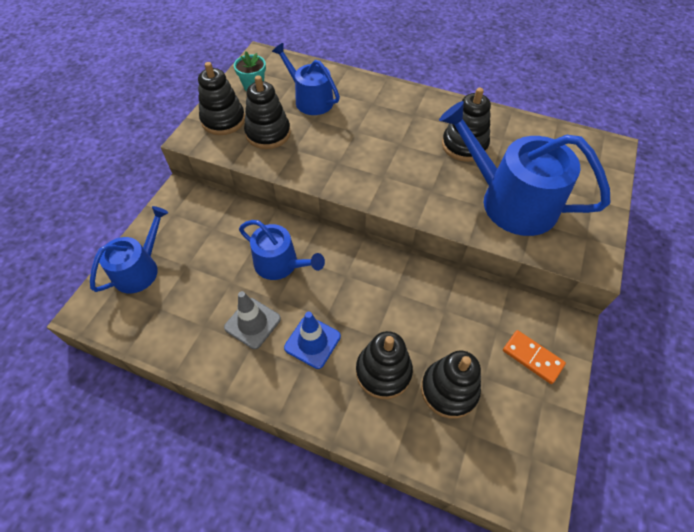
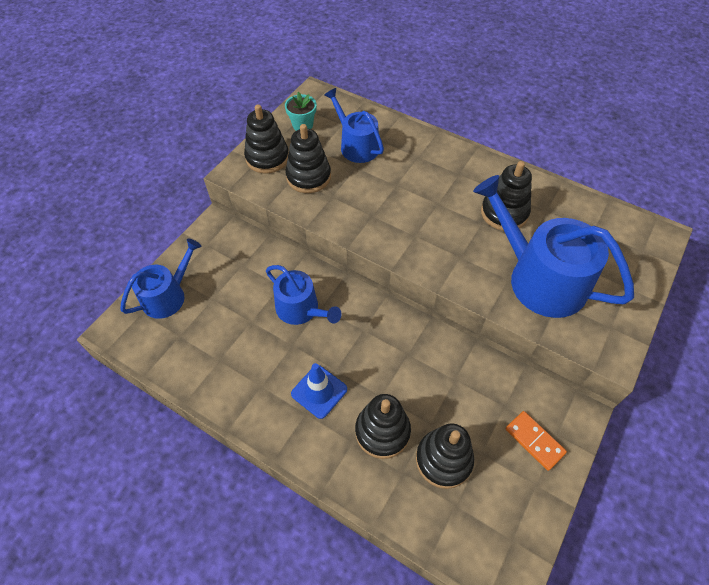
camera: 10 degrees right, 0 degrees up
(252, 323) = (265, 364): grey traffic cone -> none

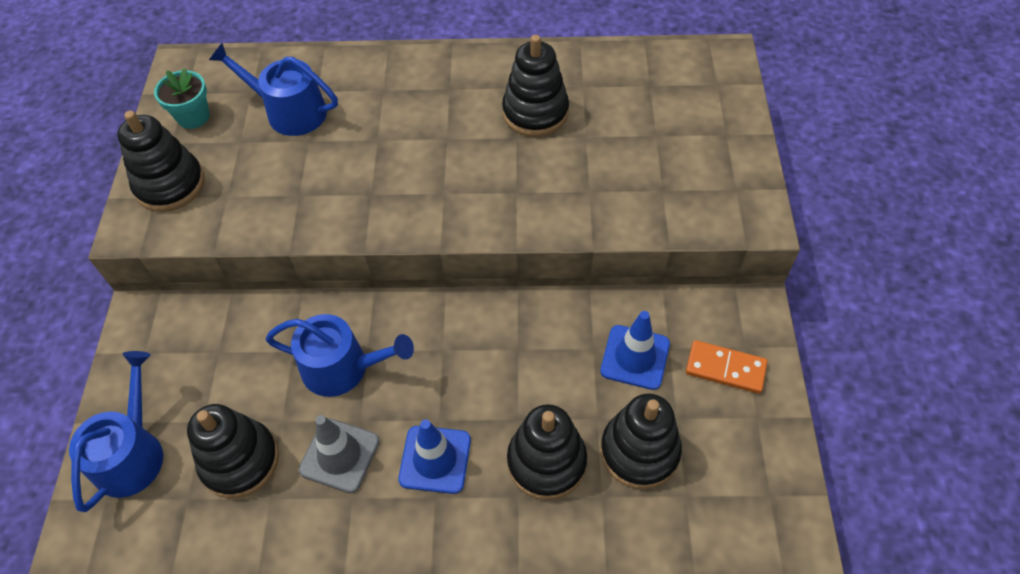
camera: 30 degrees left, 0 degrees up
(269, 358) = (339, 455): none -> grey traffic cone
(308, 177) = (249, 183): black stacking toy -> black stacking toy (240, 461)
(478, 400) = (635, 357): none -> blue traffic cone
(539, 278) = (624, 171): blue watering can -> none

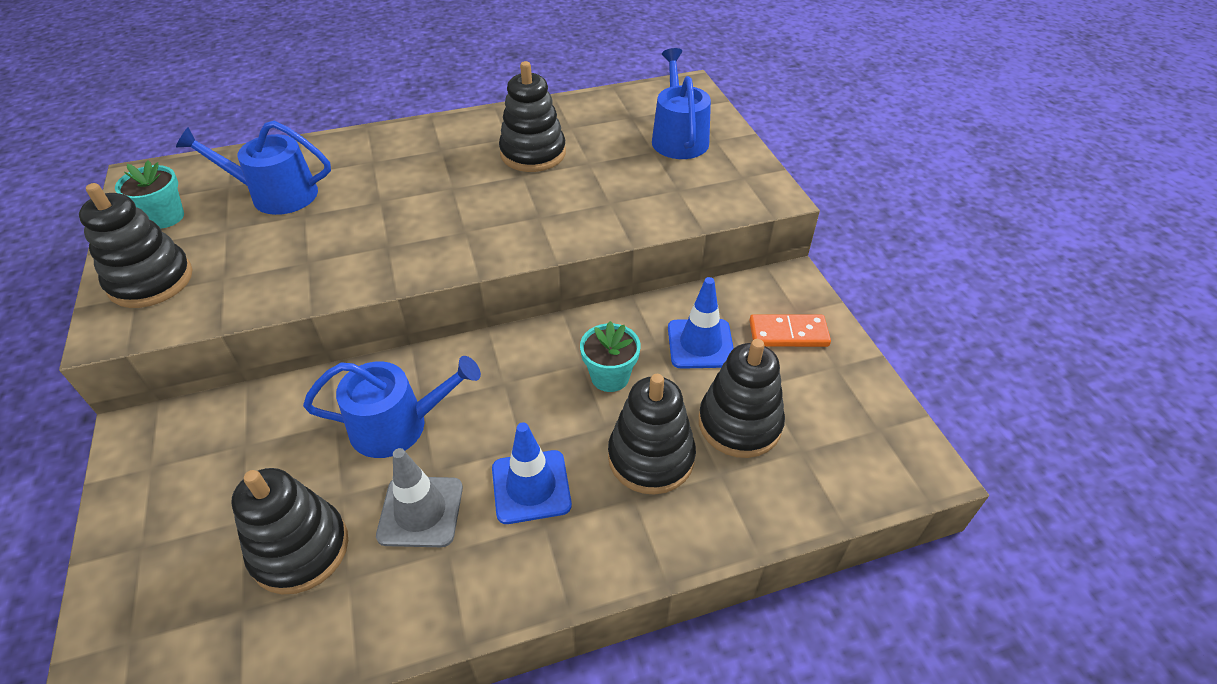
camera: 20 degrees left, 10 degrees down
(132, 453) = (156, 578): blue watering can -> blue watering can (678, 137)
(538, 369) = (610, 377): none -> turquoise flower pot

